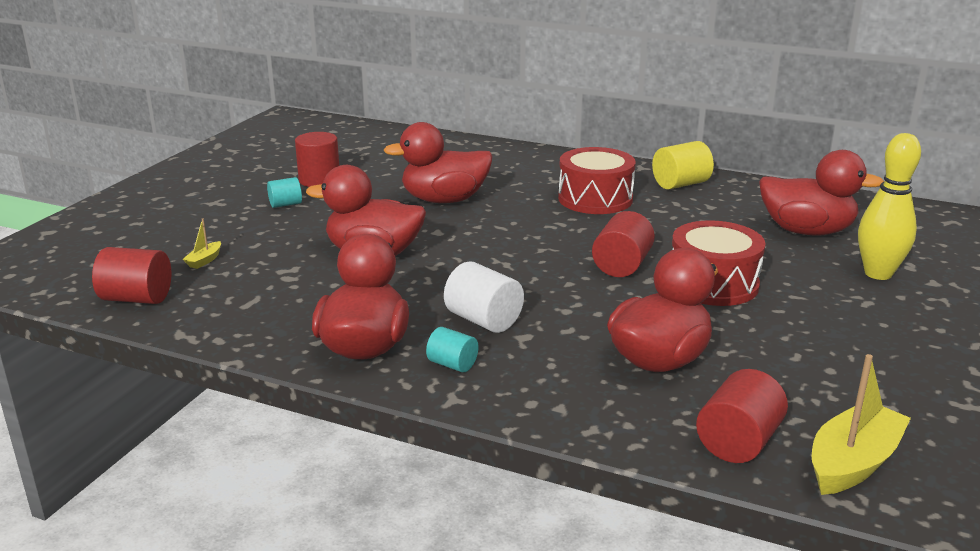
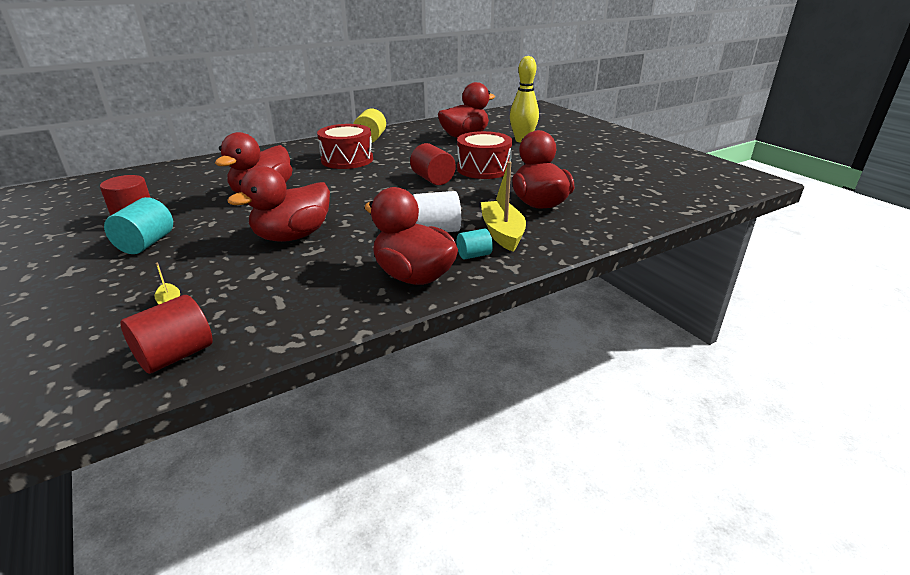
camera: 55 degrees left, 5 degrees up
(285, 204) = (146, 244): turquoise cylinder -> turquoise cylinder, size x1.64
(738, 442) = (628, 213): red cylinder -> none
(853, 463) = (664, 199): yellow boat -> yellow boat (502, 233)

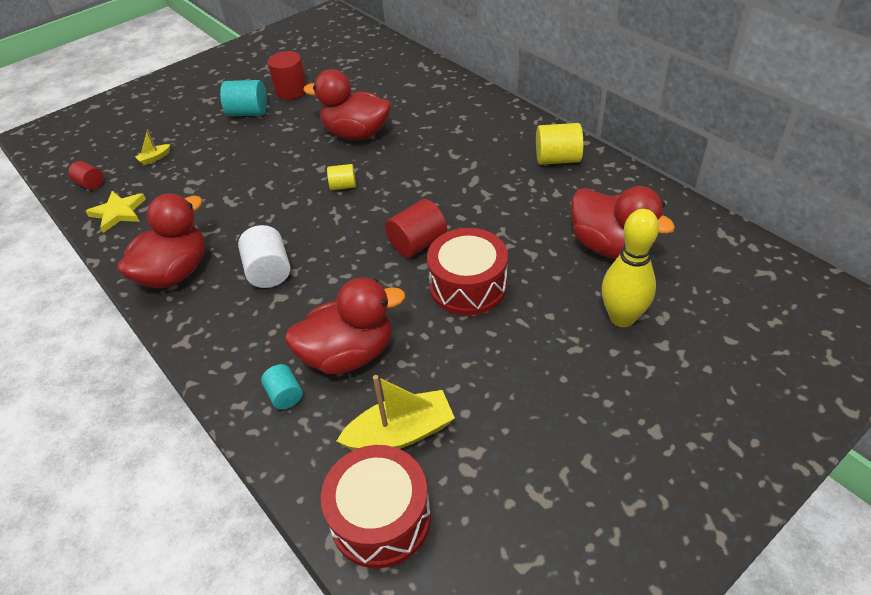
camera: 85 degrees right, 15 degrees up
(175, 355) = (90, 184): red cylinder -> red cylinder, size x0.61
(273, 323) = (118, 213): none -> yellow star
(292, 236) = (259, 180): red duck -> none
(339, 200) = (343, 186): none -> yellow cylinder
(347, 160) = (469, 160): red drum -> red drum (380, 518)
(474, 255) = (211, 308): turquoise cylinder -> turquoise cylinder (285, 395)
(502, 233) = (261, 326): yellow boat -> yellow boat (400, 433)

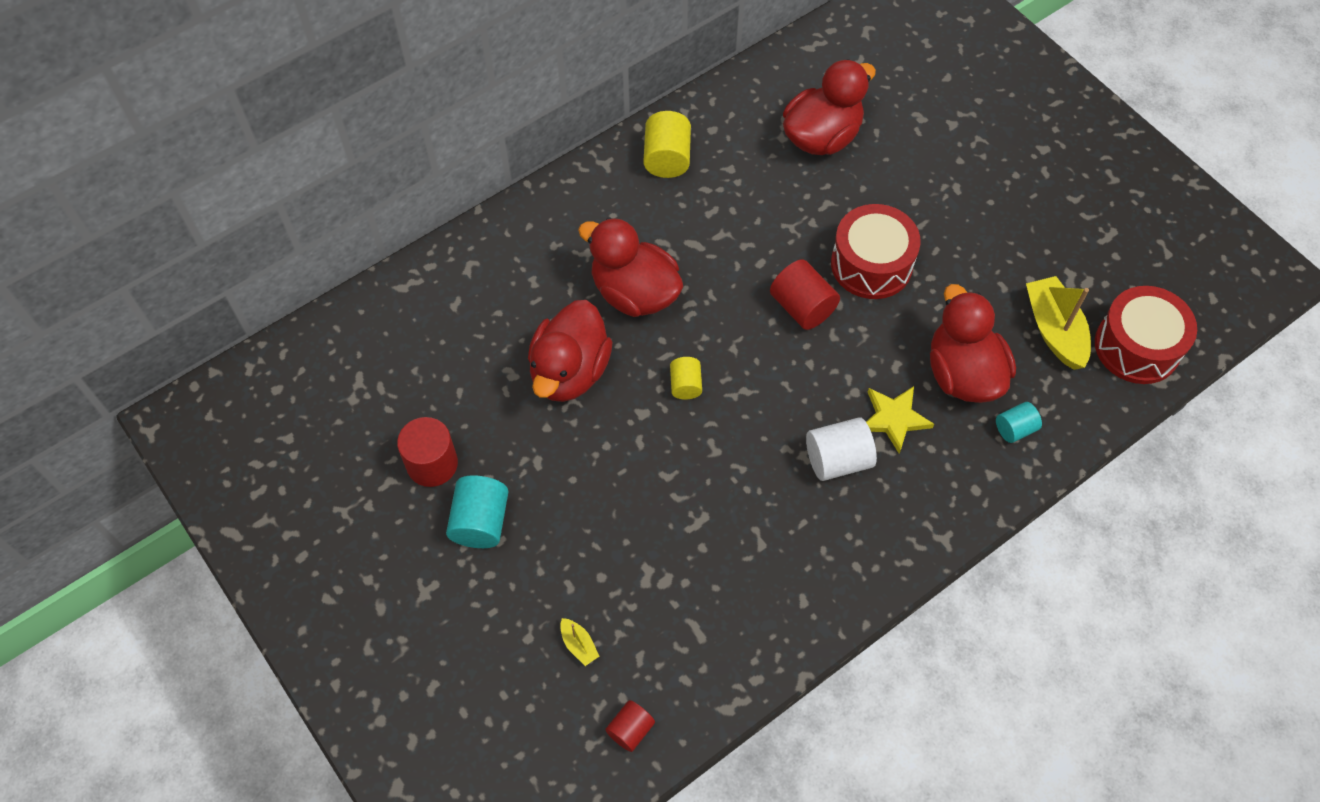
camera: 90 degrees left, 15 degrees up
(118, 213) = (705, 669): yellow star -> yellow star (894, 419)
(175, 273) = (832, 568): red duck -> red duck (634, 293)
(622, 318) = (919, 146): yellow bowling pin -> none

